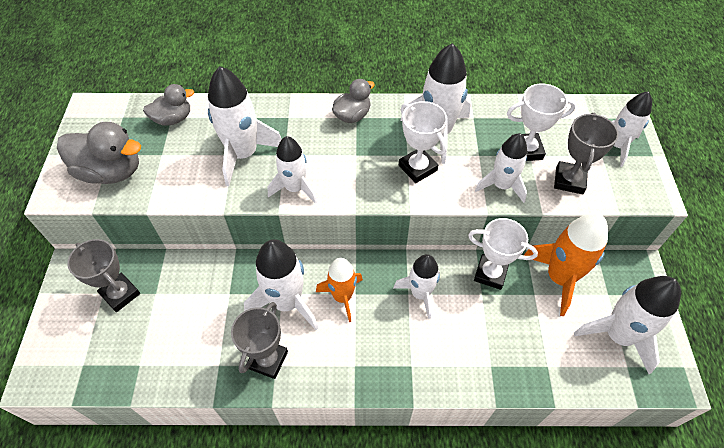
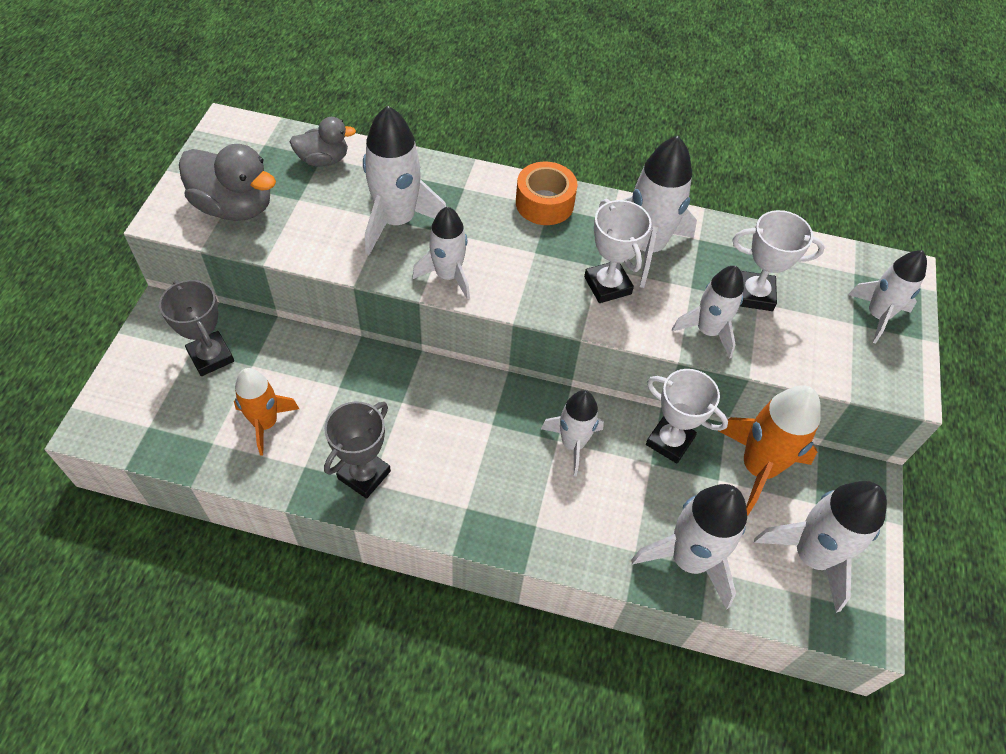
camera: 10 degrees right, 0 degrees up
(287, 302) = (405, 413): white rocket -> white rocket (689, 559)
(342, 297) = (475, 424): orange rocket -> orange rocket (265, 423)
(352, 116) = (544, 203): grey duck -> orange tape
(569, 180) = (798, 344): grey trophy -> none

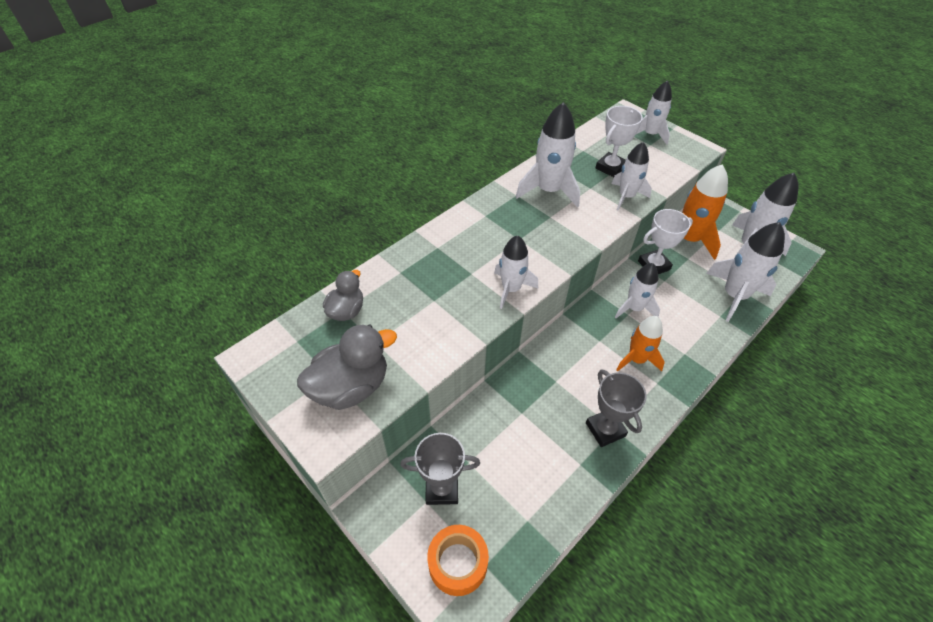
camera: 55 degrees left, 5 degrees down
(265, 423) = (529, 474): orange rocket -> orange rocket (636, 359)
(397, 221) = (442, 294): white rocket -> none
(544, 203) = (481, 216): orange tape -> orange tape (458, 563)
(607, 285) = (567, 220): white trophy -> none

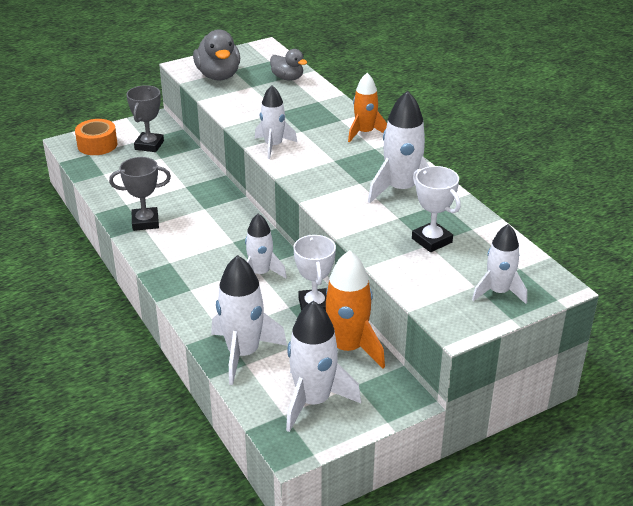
camera: 105 degrees right, 15 degrees down
(626, 197) = (374, 238): white rocket -> none
(636, 359) = (200, 257): orange rocket -> orange rocket (365, 133)

